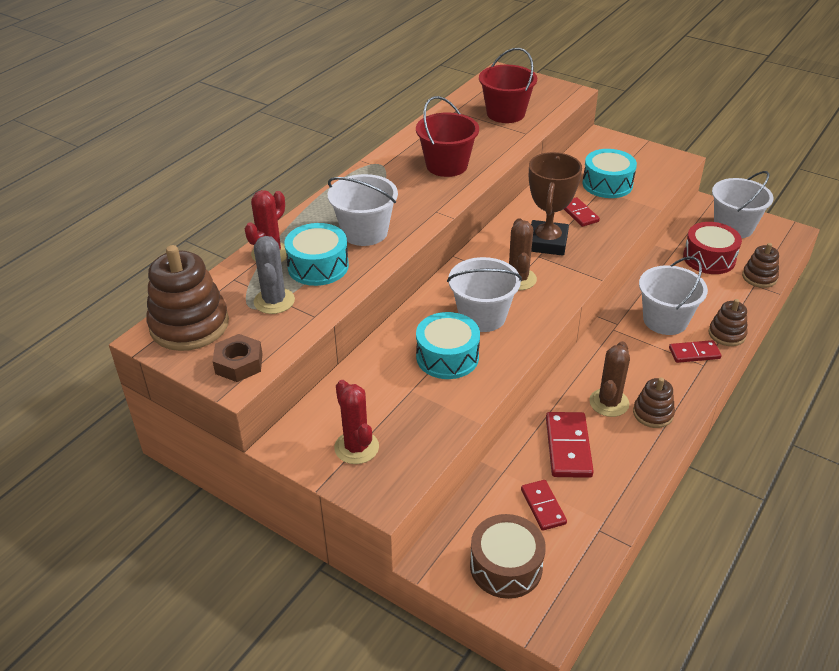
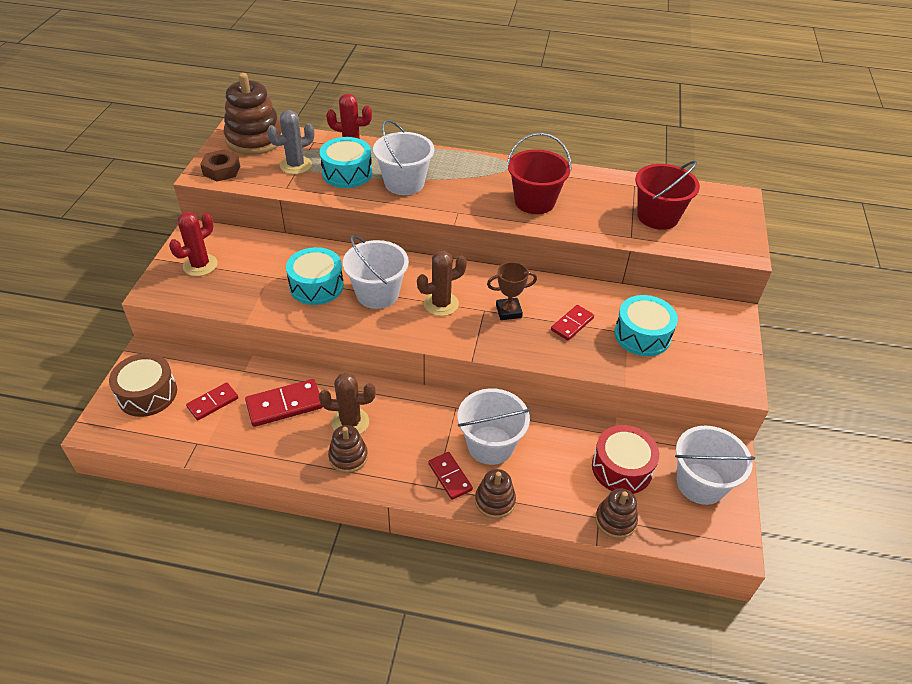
camera: 65 degrees right, 5 degrees up
(547, 242) = (508, 311): brown trophy -> brown trophy, size x0.59

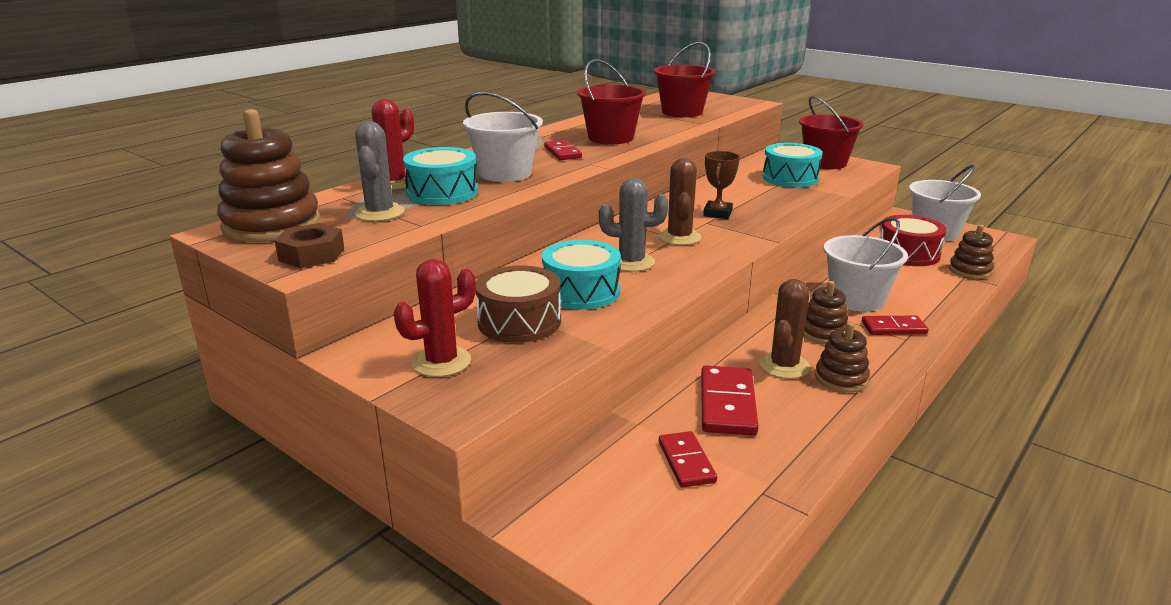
camera: 60 degrees left, 20 degrees down
(147, 394) = (623, 525): brown drum -> brown drum (519, 322)
(200, 265) = (441, 362): red cactus -> red cactus turned 75 degrees clockwise
(377, 294) = (631, 262): white bucket -> grey cactus
(495, 501) = (934, 314): brown stacking toy -> brown stacking toy (823, 333)
(572, 324) = (756, 196): red domino -> red domino (562, 153)
(716, 350) = (825, 163): none -> red bucket

